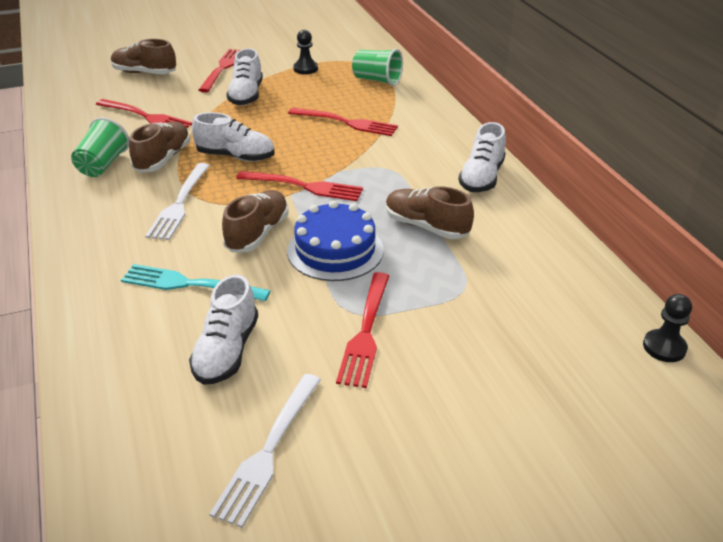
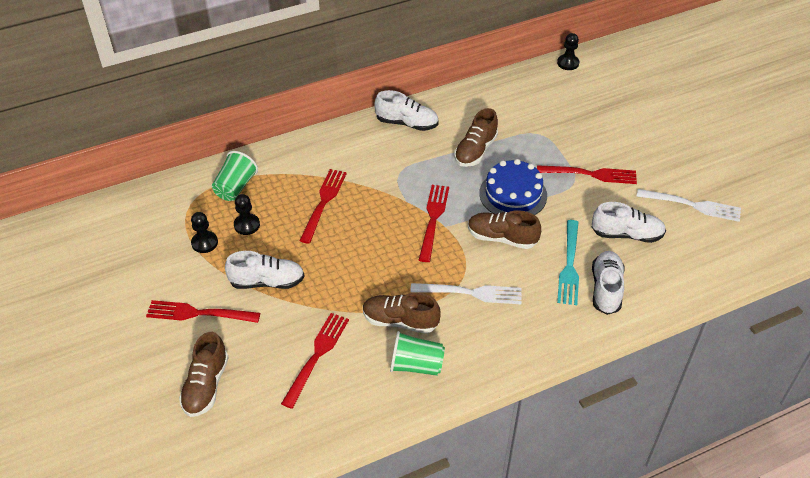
camera: 95 degrees left, 10 degrees up
(235, 156) = (390, 270): white shoe -> white shoe (606, 289)
(323, 86) = (247, 225): none -> black pawn

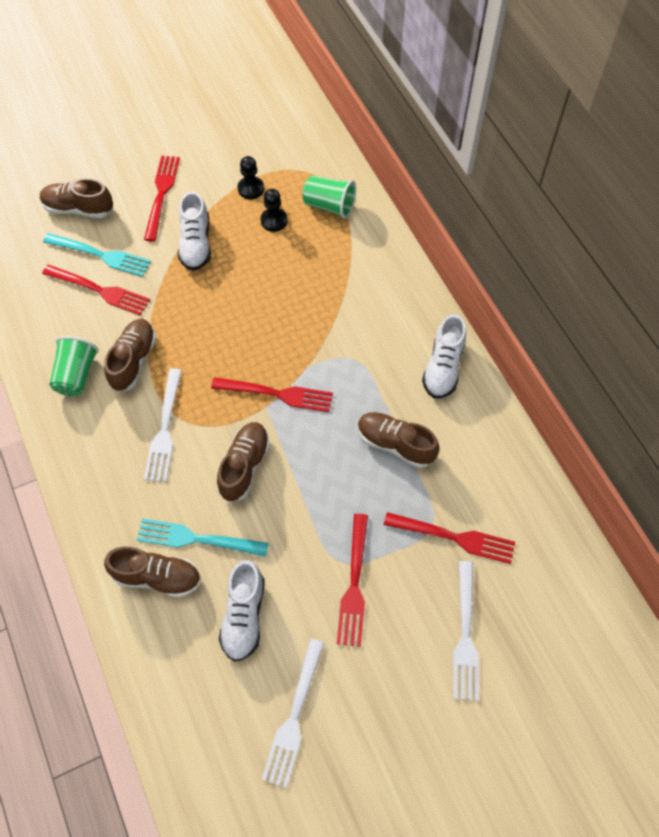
camera: 90 degrees right, 15 degrees up
(272, 359) = (101, 255): none -> turquoise fork
(323, 203) = (305, 286): red fork -> red fork (454, 537)
(513, 194) = (317, 484): blue cake -> none
(568, 63) = (594, 581): black pawn -> none
(606, 289) = (157, 577): white shoe -> brown shoe
(616, 121) = (465, 635): none -> white fork

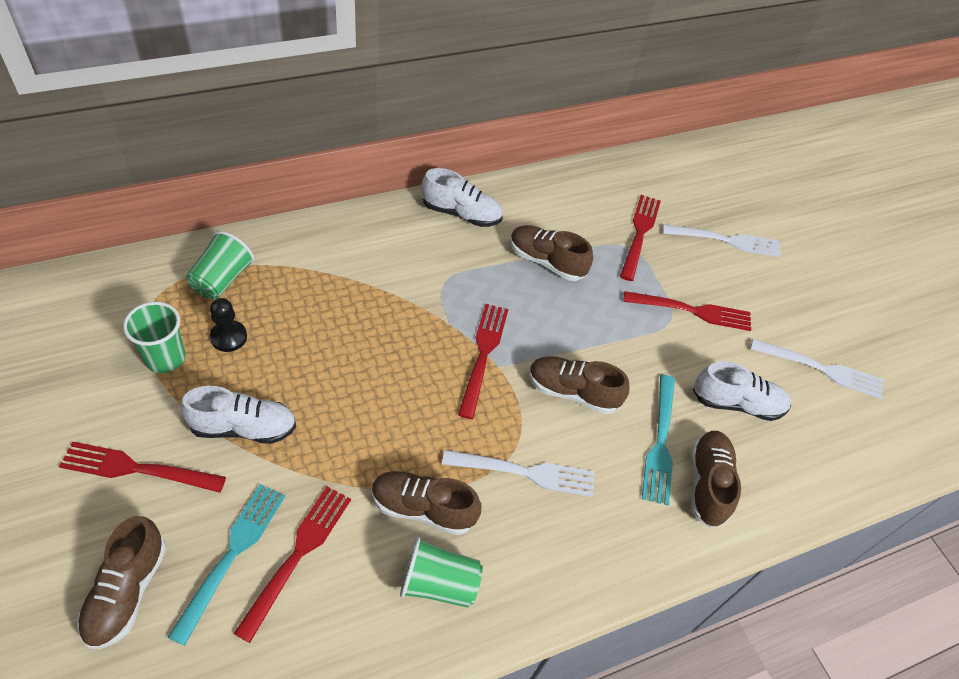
camera: 95 degrees left, 10 degrees down
(251, 189) = (165, 358): black pawn -> green cup
(395, 444) = (546, 261): brown shoe -> brown shoe turned 90 degrees clockwise

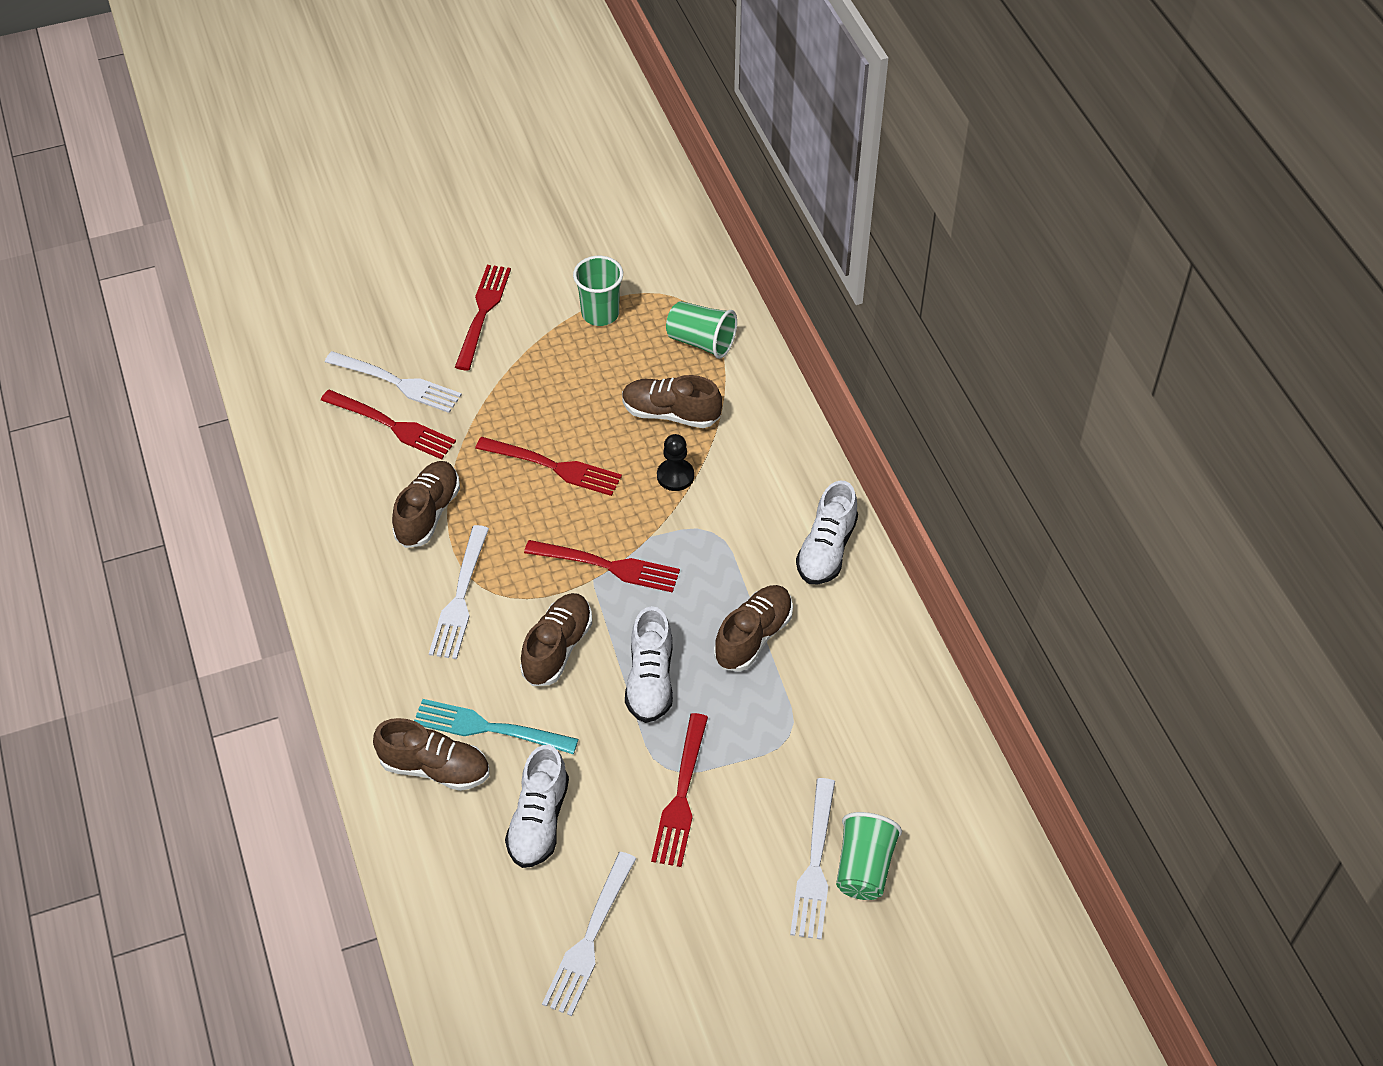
camera: 100 degrees right, 0 degrees up
(127, 591) = (374, 324): brown shoe -> brown shoe (671, 413)
(229, 337) = (626, 355): black pawn -> black pawn (675, 476)
(232, 555) = (397, 383): turquoise fork -> white fork
(243, 427) = (521, 377): white shoe -> white shoe (650, 680)
(438, 583) = (354, 525): green cup -> green cup (864, 867)
(639, 234) = (815, 751): red fork -> red fork (553, 467)

